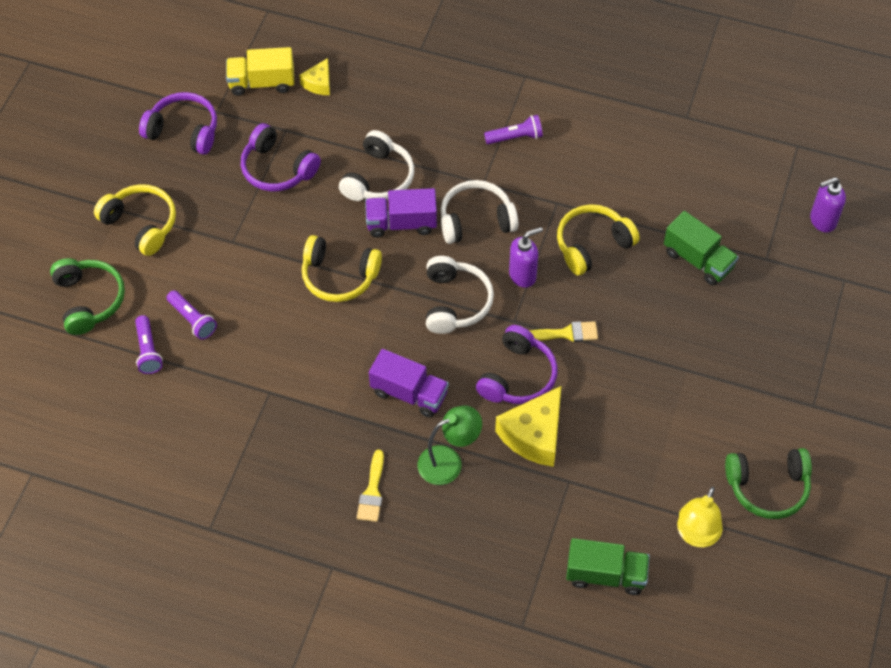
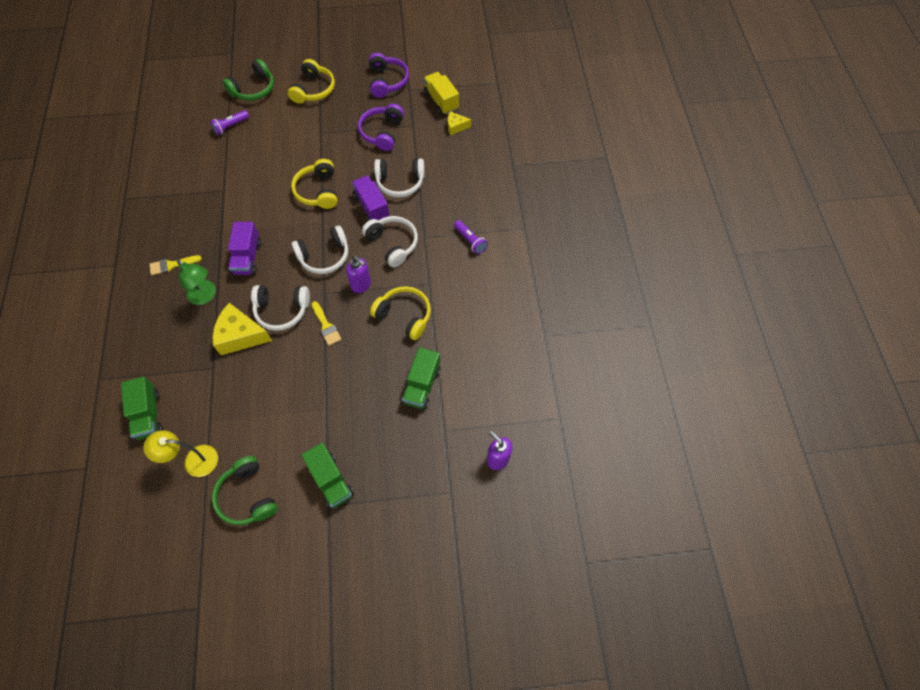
camera: 65 degrees right, 5 degrees up
(193, 320) = (259, 137): purple flashlight -> none
(517, 376) = (282, 310): purple headphones -> white headphones
(783, 393) = (331, 480): none -> green truck

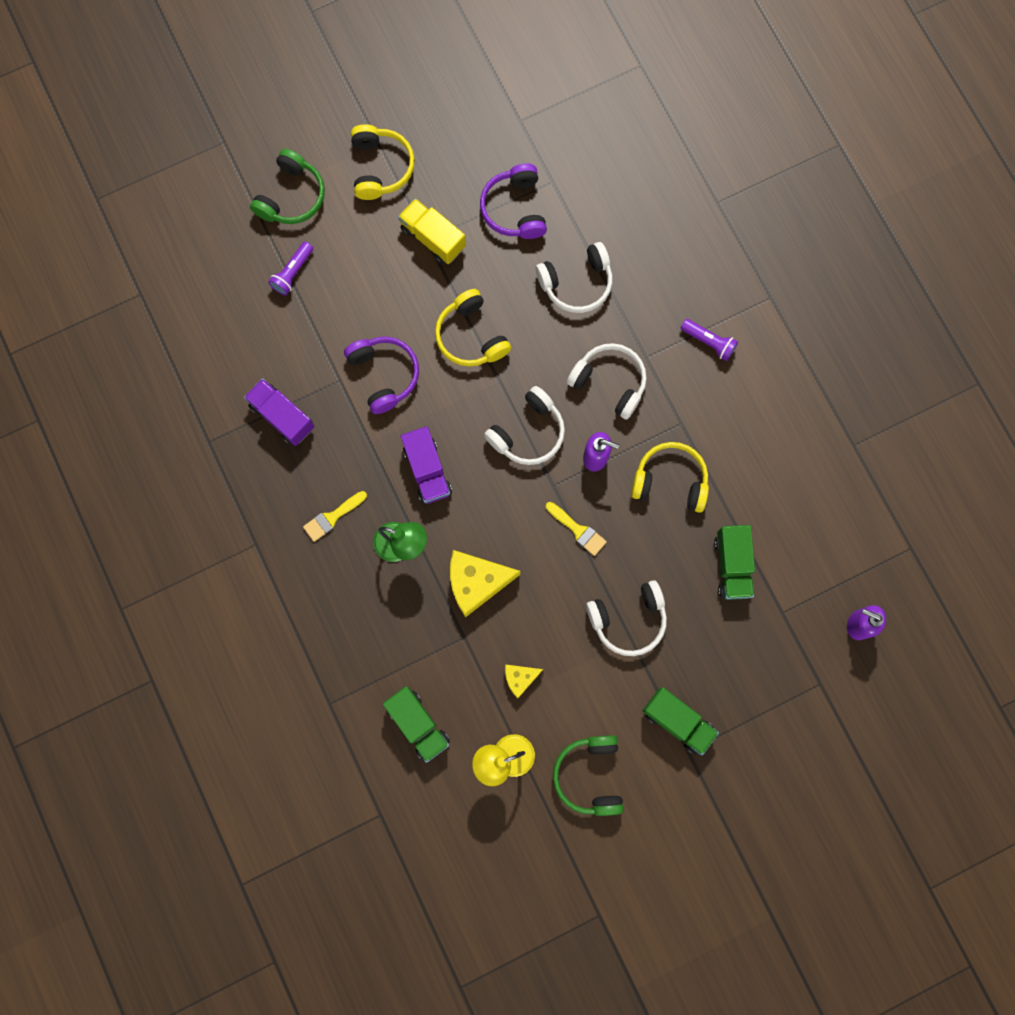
camera: 20 degrees left, 15 degrees up
(247, 496) = (590, 775): green headphones -> green headphones turned 45 degrees clockwise
(282, 310) = (511, 529): white headphones -> white headphones (628, 619)
(371, 206) = (555, 335): purple truck -> purple truck (282, 416)
(387, 81) = (481, 116): purple headphones -> purple headphones (384, 375)
(441, 101) = (575, 125): yellow truck -> yellow truck (433, 238)
(456, 127) = (614, 163): yellow cheese -> yellow cheese (520, 678)

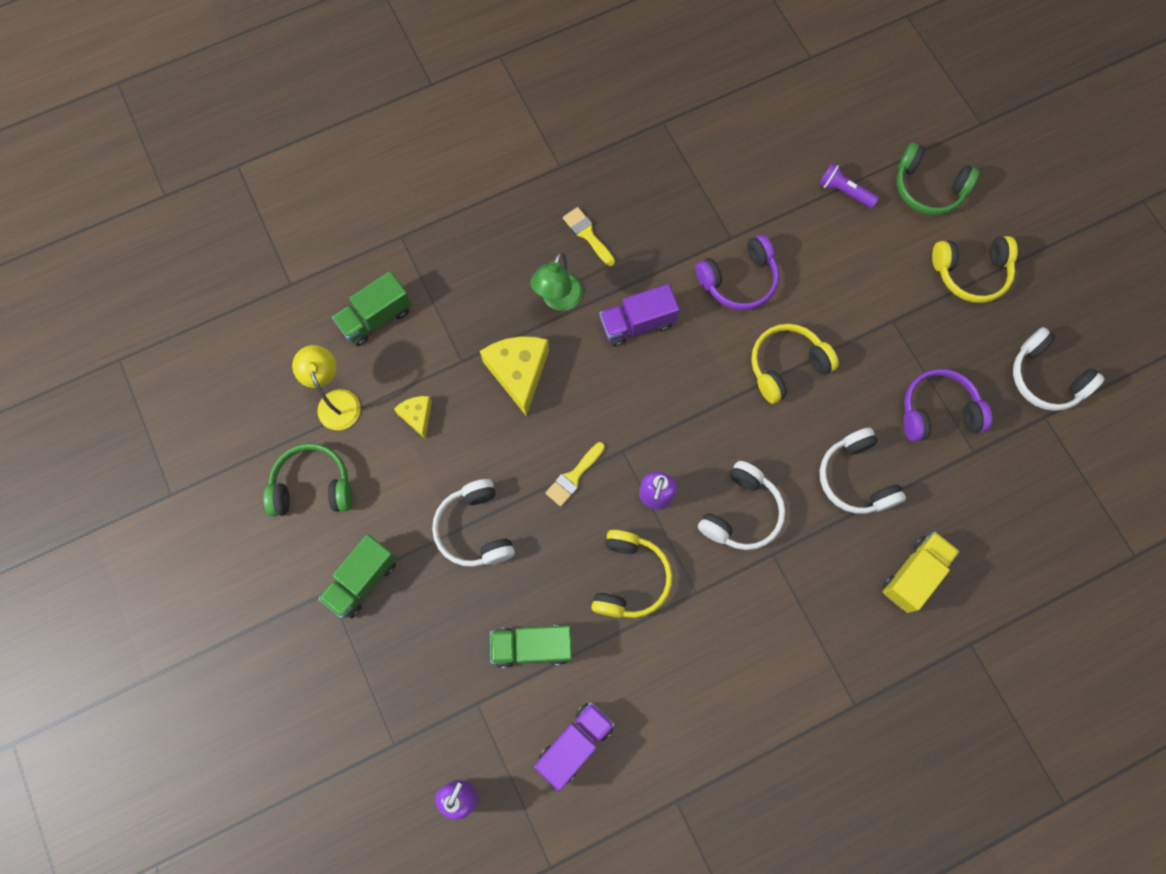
camera: 90 degrees right, 5 degrees down
(282, 416) = (690, 186): purple truck -> purple truck (575, 744)
(433, 238) = (895, 326): yellow truck -> yellow truck (913, 574)
(528, 432) = (681, 425): white headphones -> white headphones (1045, 378)
(709, 342) = (795, 628): purple flashlight -> none

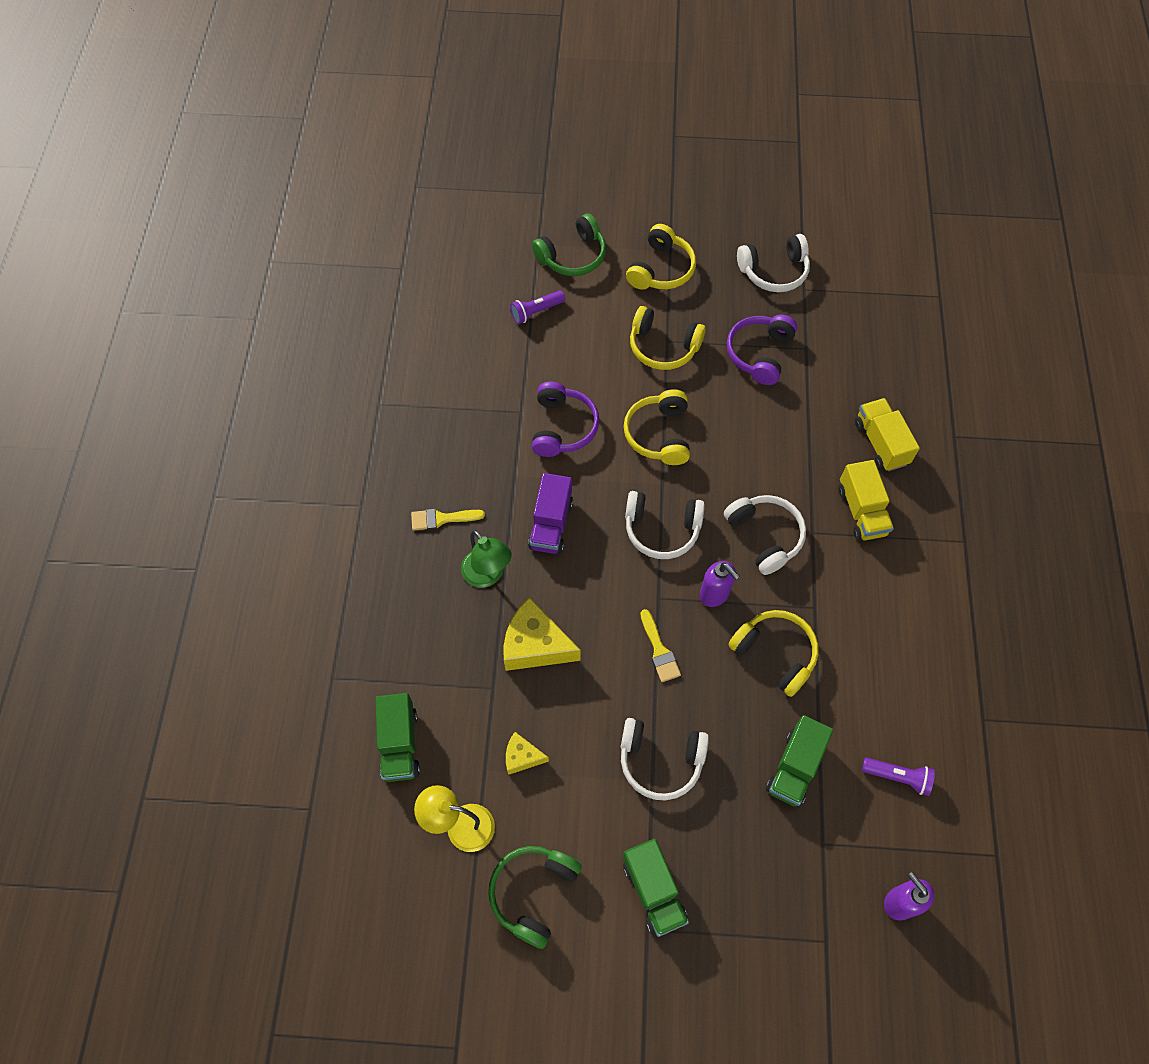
camera: 60 degrees left, 10 degrees down
(575, 744) = (898, 777): purple truck -> purple flashlight
(825, 590) = (861, 511): none -> yellow truck
(855, 478) = (781, 439): white headphones -> white headphones (662, 529)
(883, 320) = (663, 347): none -> yellow headphones

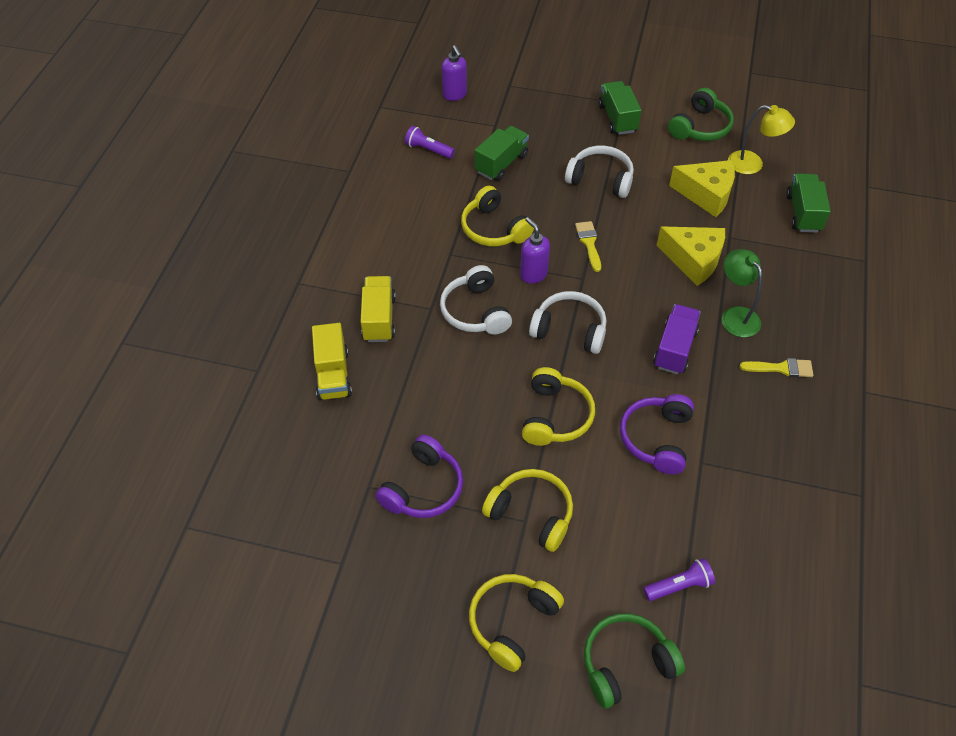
camera: 170 degrees left, 10 degrees down
(522, 757) = (706, 194): yellow cheese -> yellow cheese, size x1.85
(774, 271) = (369, 594): white headphones -> none

